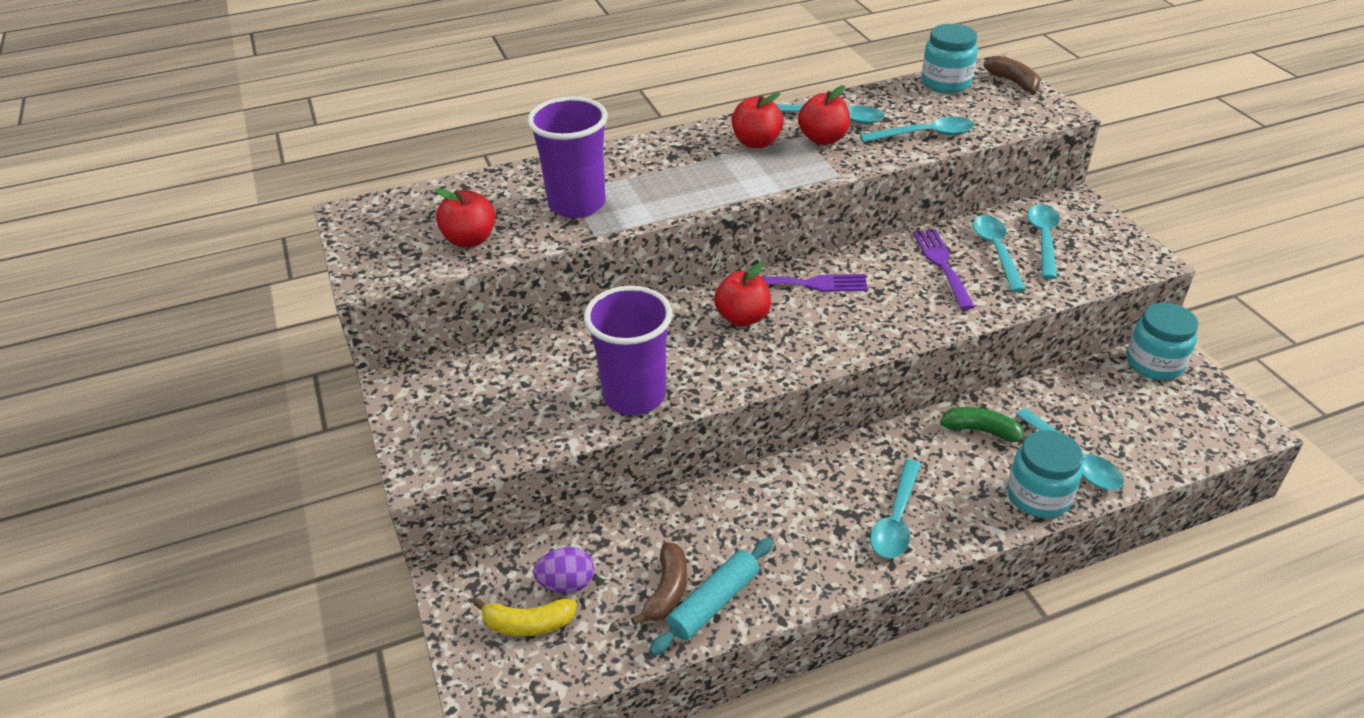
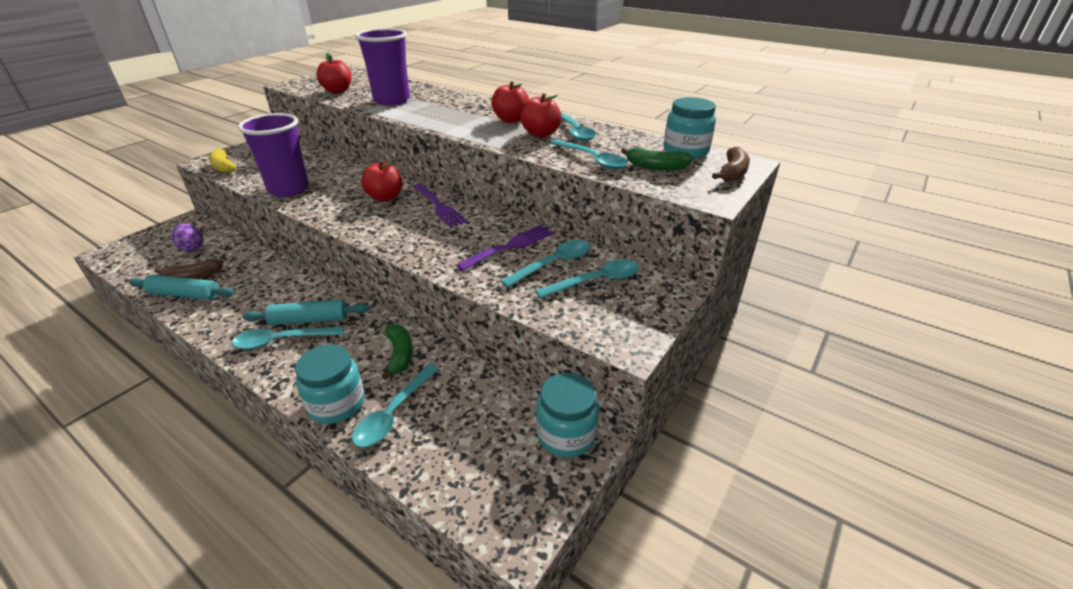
camera: 55 degrees right, 5 degrees down
(528, 624) = (160, 247): yellow banana -> yellow banana (223, 167)
(866, 488) = (309, 320): none -> turquoise rolling pin
(971, 110) = (656, 167): none -> green banana

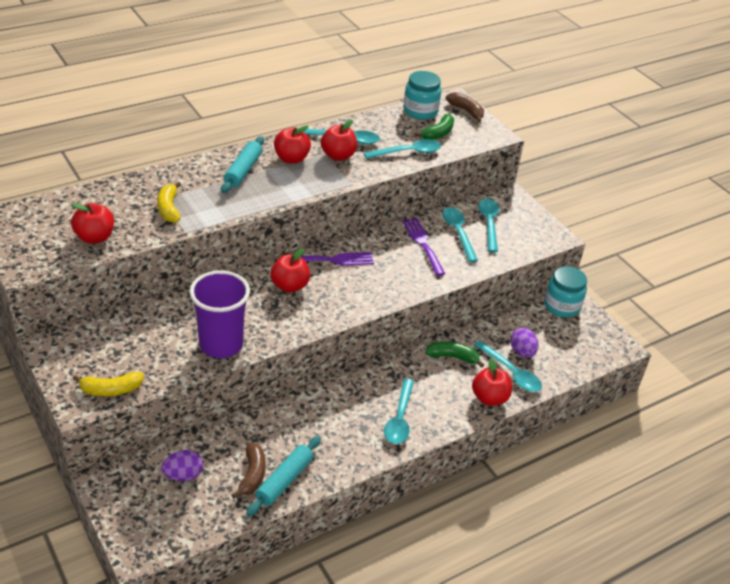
camera: 70 degrees left, 5 degrees up
(309, 320) = (379, 399): turquoise rolling pin -> turquoise rolling pin (243, 170)
(336, 404) = (489, 398): turquoise jar -> red apple
(392, 100) = (169, 208): purple cup -> yellow banana
(440, 414) = (522, 352): none -> purple egg

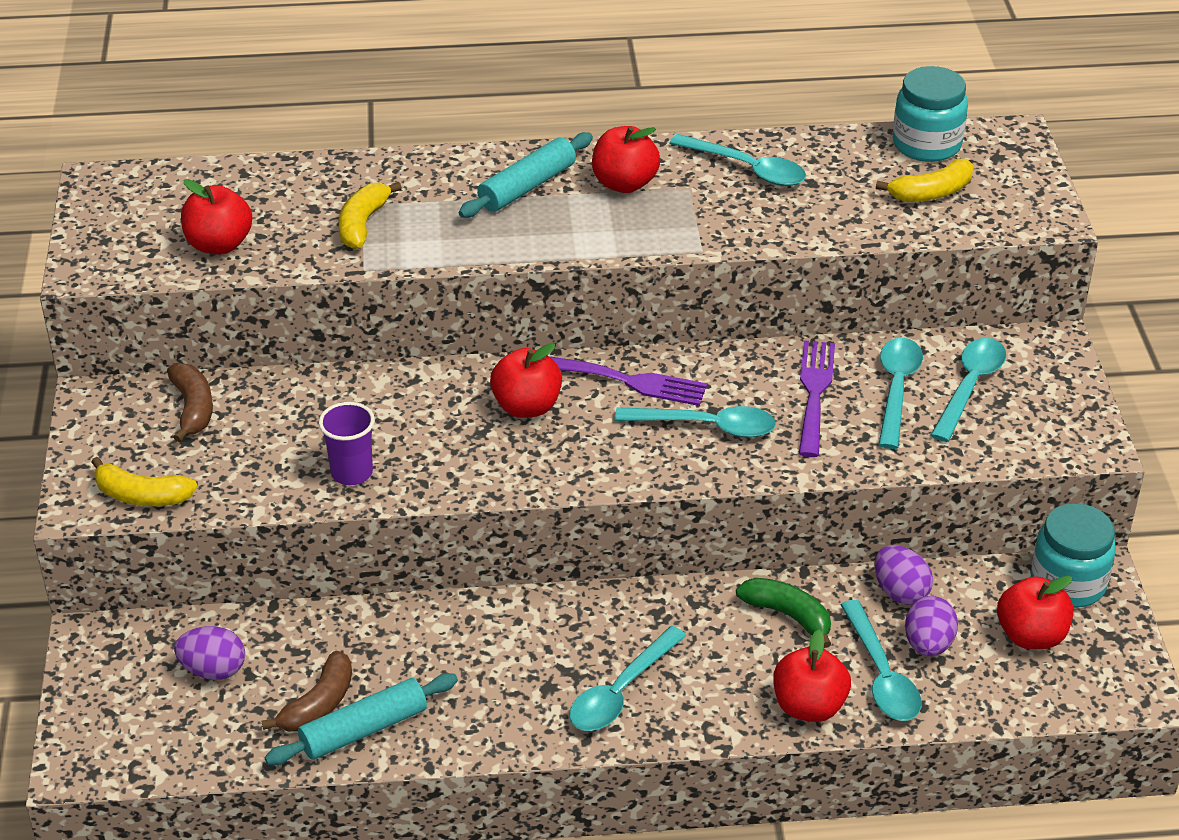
camera: 30 degrees right, 0 degrees up
(221, 344) = (352, 473): purple cup -> purple cup, size x0.55
(338, 156) = (712, 195): red apple -> red apple (1030, 636)
(408, 152) = (847, 216): turquoise spoon -> turquoise spoon (707, 426)
(438, 133) = (931, 193): green banana -> yellow banana
(466, 111) = (1019, 161): brown banana -> brown banana (193, 408)
(495, 331) = (900, 592): none -> purple egg

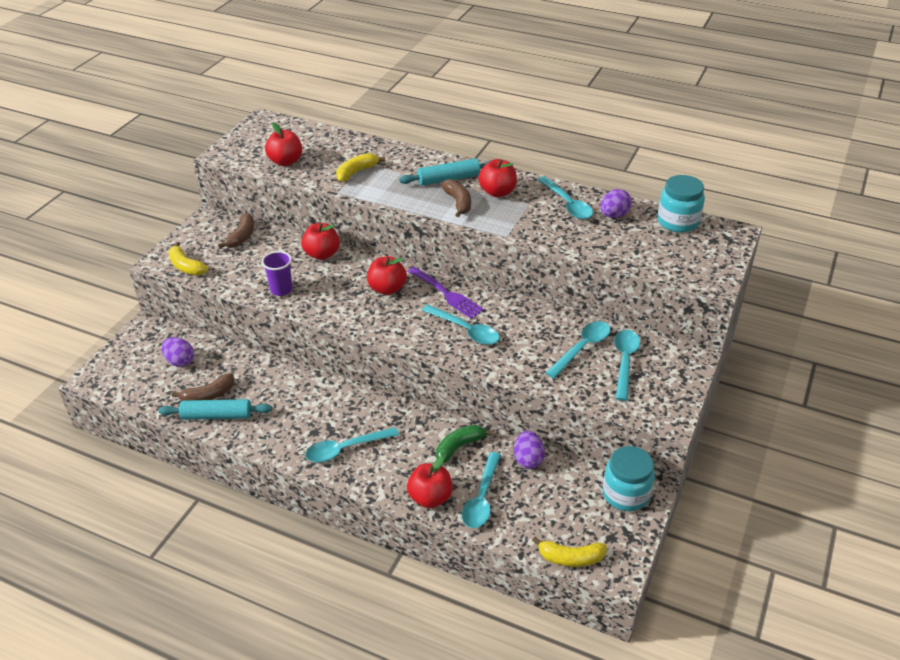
camera: 30 degrees right, 0 degrees up
(579, 221) = (458, 202): none -> brown banana
(788, 615) = (459, 447): green banana -> green banana turned 105 degrees counterclockwise
(814, 393) = (536, 334): purple fork -> none
(928, 644) = (520, 493): purple egg -> purple egg (614, 215)
(931, 193) = (658, 247): yellow banana -> yellow banana (570, 558)
(970, 386) = (624, 361): turquoise spoon -> turquoise spoon turned 45 degrees counterclockwise
(1030, 636) = (580, 513): red apple -> red apple (322, 254)

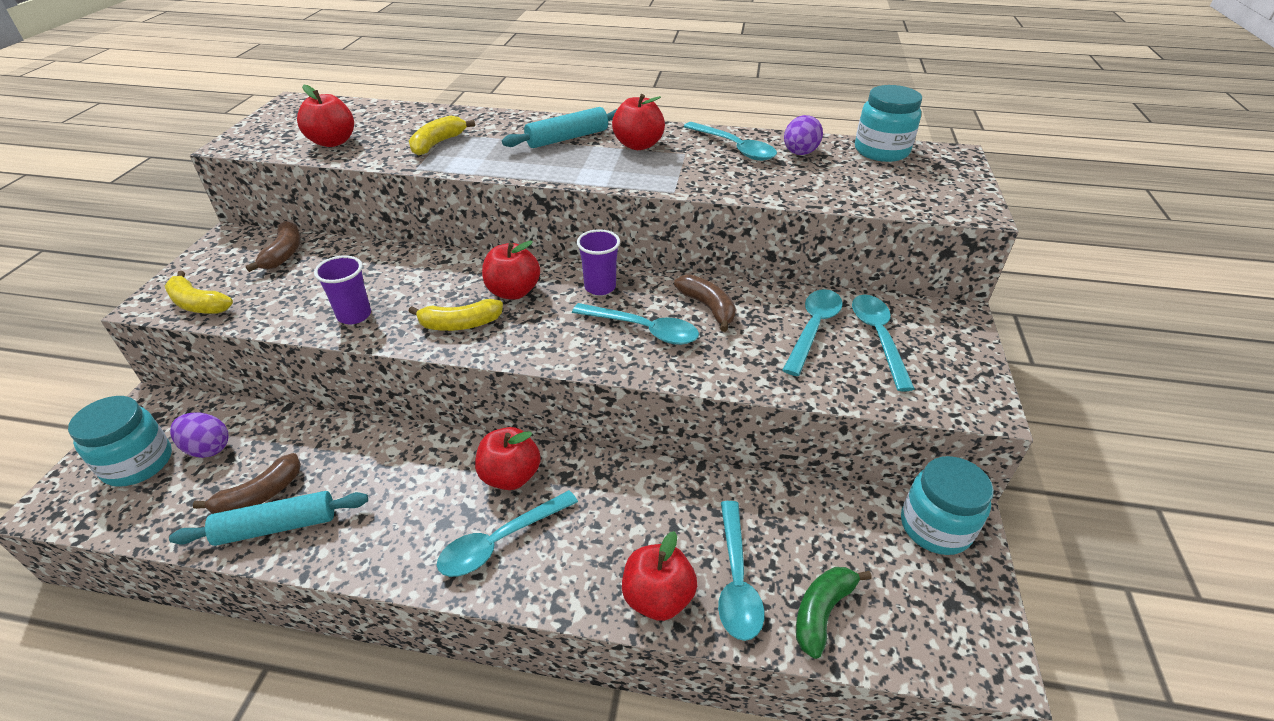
camera: 15 degrees left, 0 degrees up
(139, 363) = (138, 463): none -> turquoise jar
(322, 254) = (407, 261): red apple -> red apple (510, 476)
(447, 294) = (600, 287): purple fork -> purple cup
(458, 202) = (591, 161): brown banana -> brown banana (708, 307)
(459, 447) = (673, 502): green banana -> green banana (822, 612)
(528, 459) = (778, 502): purple egg -> none
(570, 558) = (912, 656): yellow banana -> yellow banana (460, 324)

